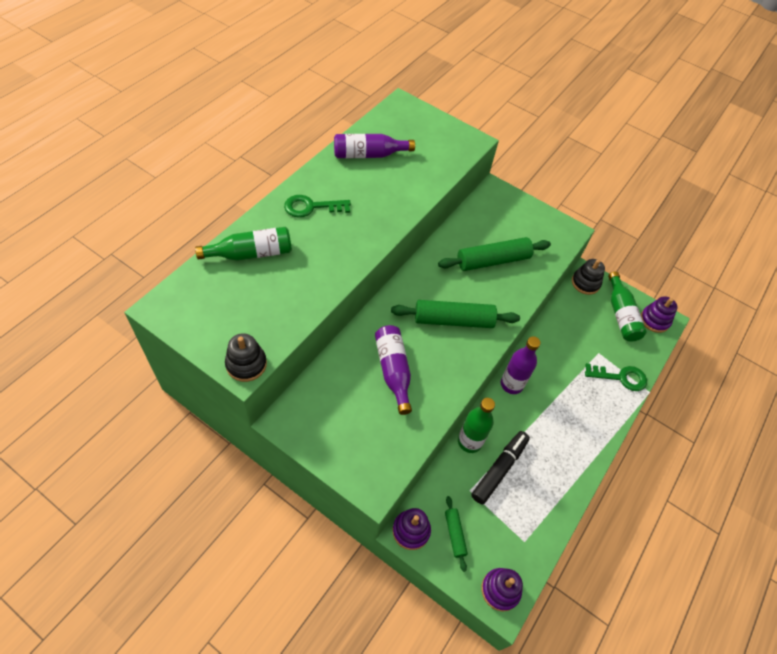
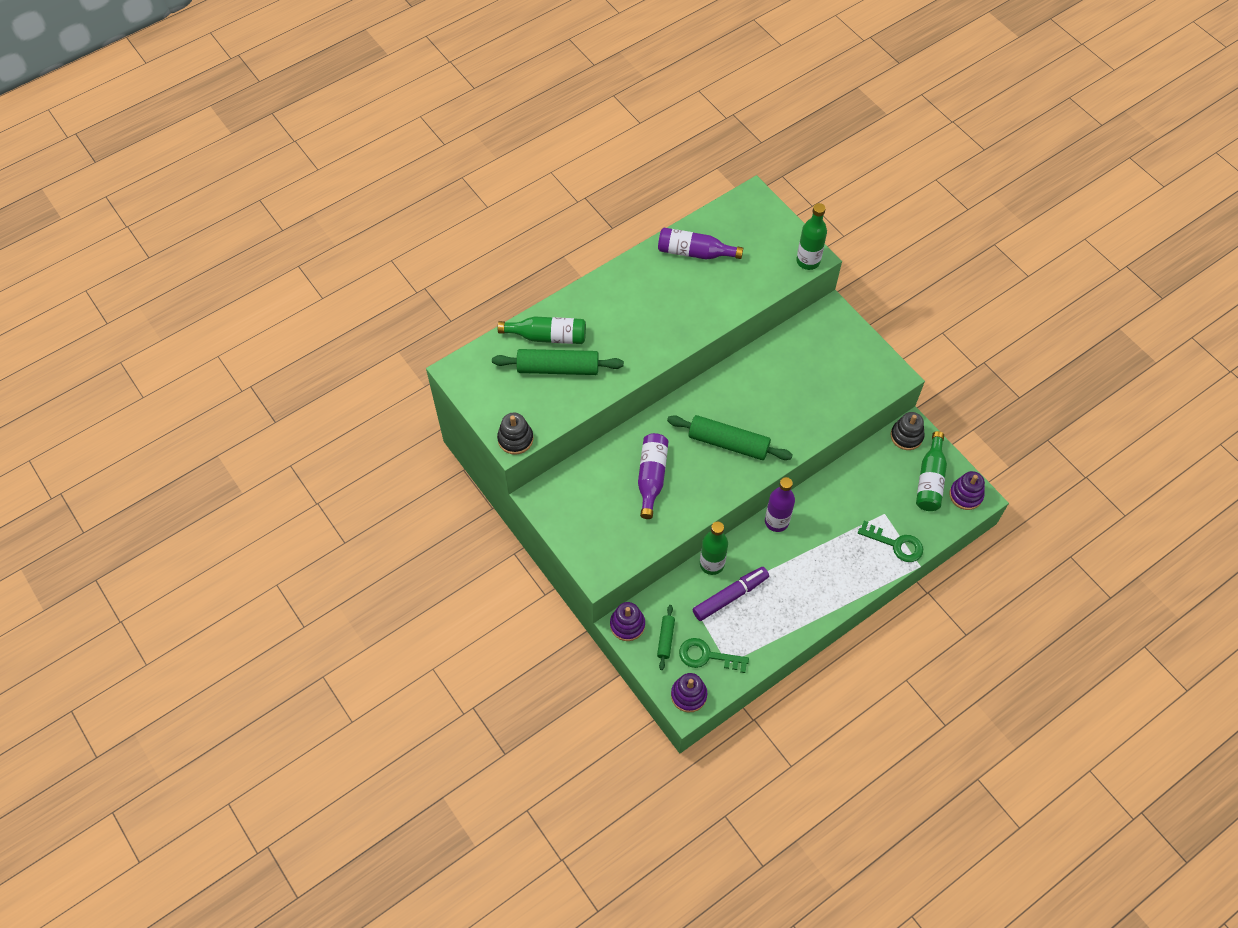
camera: 25 degrees right, 5 degrees up
(311, 207) = (618, 300): green key -> green key (707, 656)
(470, 145) = (808, 261): none -> green bottle
(493, 261) = (795, 391): green rolling pin -> green rolling pin (558, 368)
(499, 469) = (730, 596): black marker -> purple marker

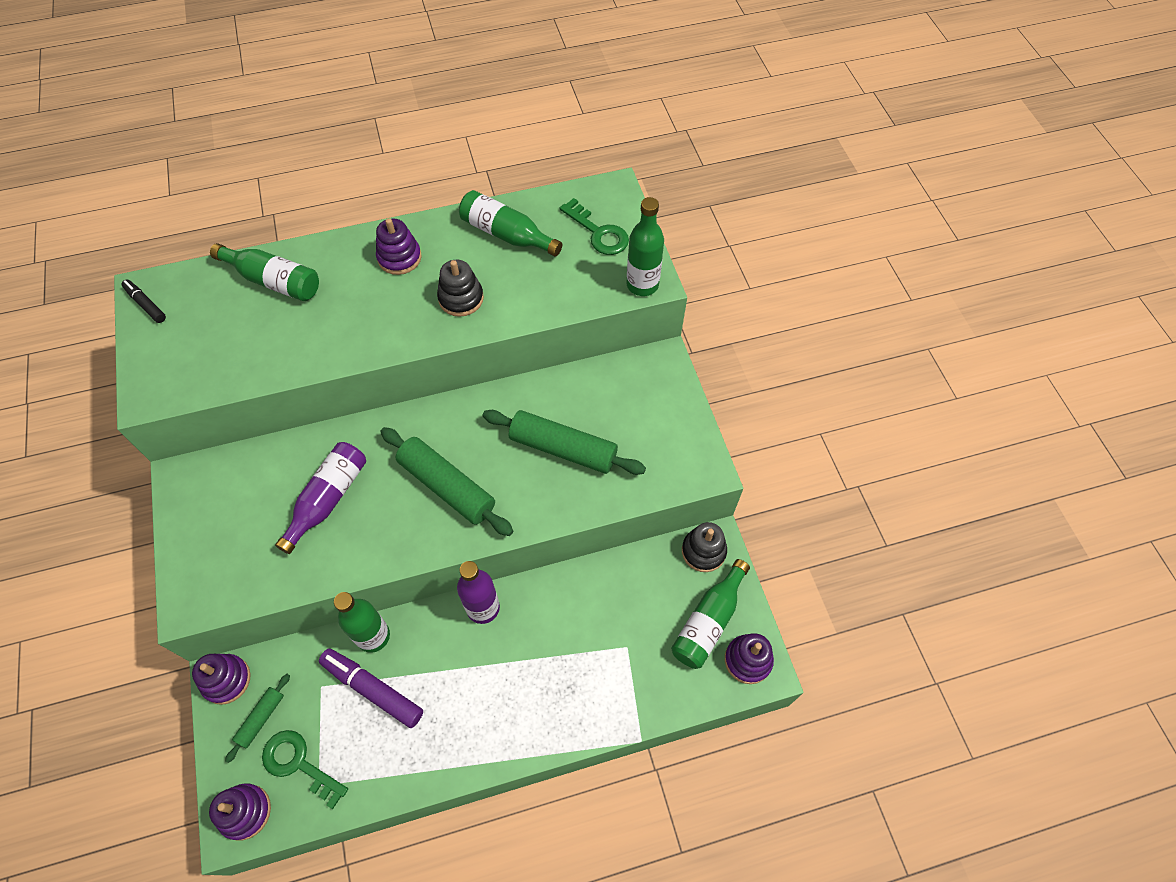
camera: 20 degrees right, 0 degrees up
(465, 381) = (146, 304): none -> black marker
(515, 439) = (155, 393): black stacking toy -> black stacking toy (461, 298)
(558, 368) = (261, 322): green rolling pin -> green rolling pin (563, 449)
(628, 292) = (399, 258): none -> purple stacking toy
(695, 252) = (507, 234): purple bottle -> green bottle
(730, 596) = (372, 689): purple marker -> purple marker turned 135 degrees counterclockwise
(895, 544) = (622, 696): green key -> green key (598, 232)

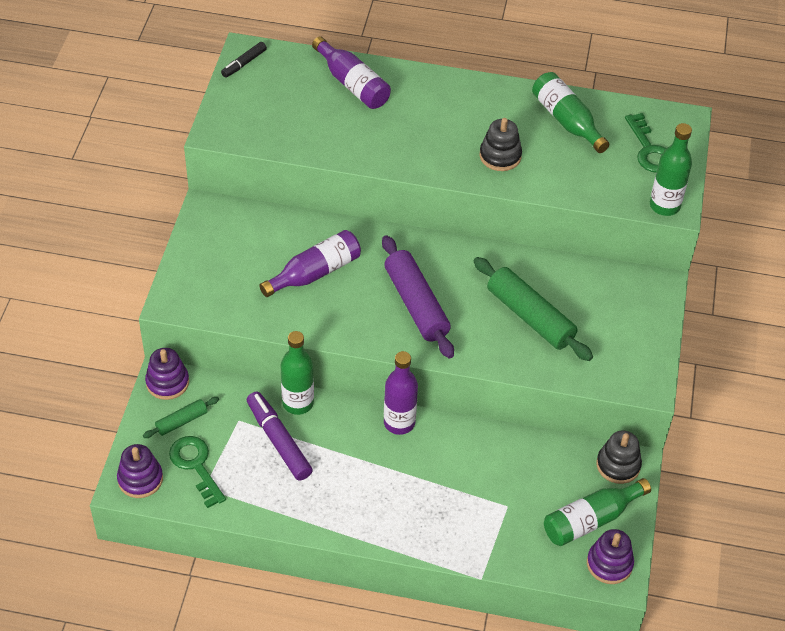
camera: 25 degrees right, 10 degrees down
(146, 304) = (244, 63): black marker -> black marker turned 120 degrees counterclockwise
(274, 281) = (352, 84): green bottle -> purple bottle
(399, 258) = (464, 105): purple stacking toy -> none
(447, 486) = (416, 304): green rolling pin -> purple rolling pin

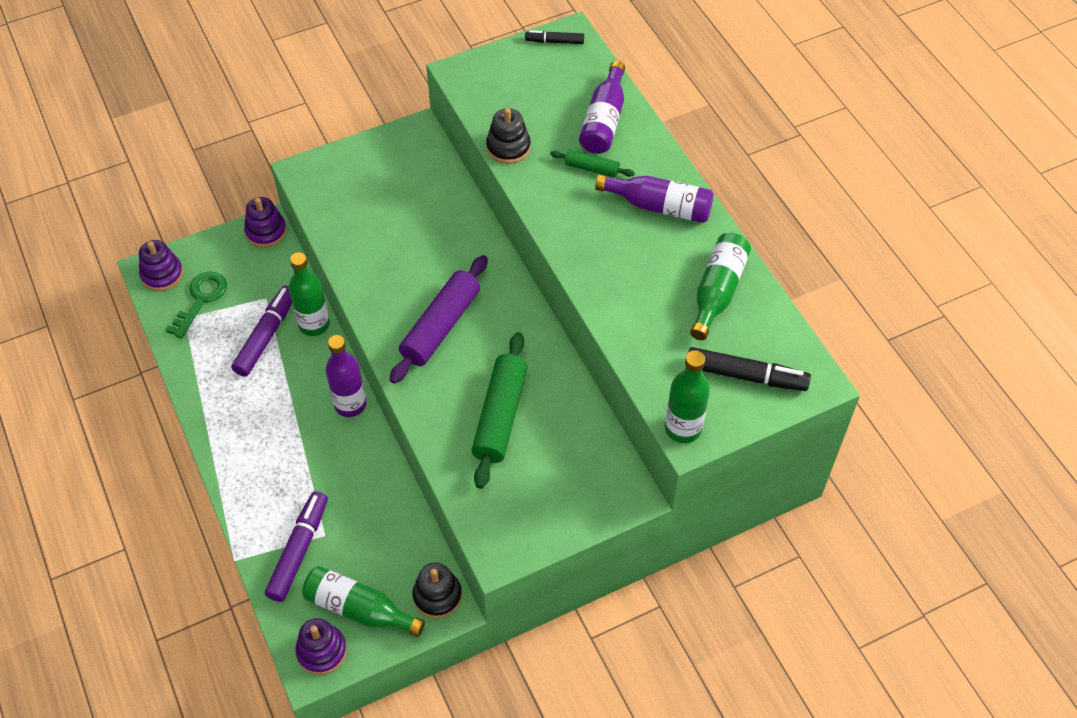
camera: 55 degrees right, 5 degrees up
(181, 421) = (236, 264): green rolling pin -> green rolling pin (592, 168)
(315, 273) = (413, 239): purple bottle -> purple bottle (659, 206)
(500, 156) = (621, 269): black stacking toy -> black stacking toy (508, 147)
(507, 530) = (299, 550): none -> purple marker
(649, 150) = (746, 376): green key -> black marker

